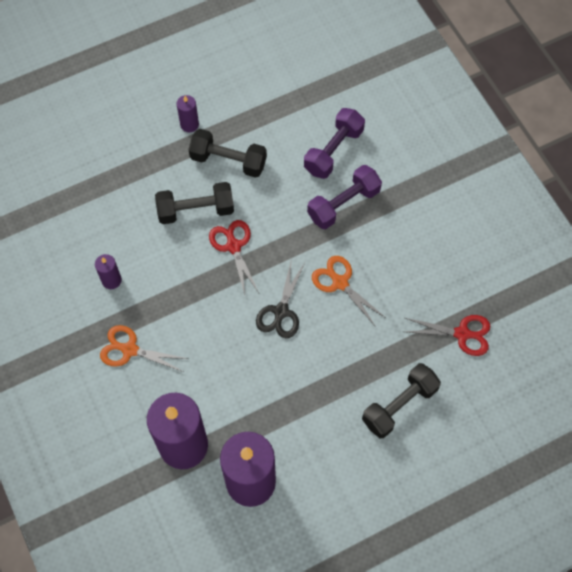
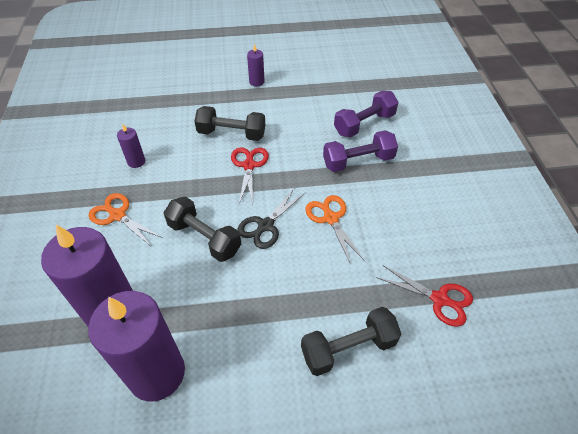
camera: 20 degrees right, 15 degrees down
(228, 161) = (275, 110): black dumbbell -> black dumbbell (204, 238)

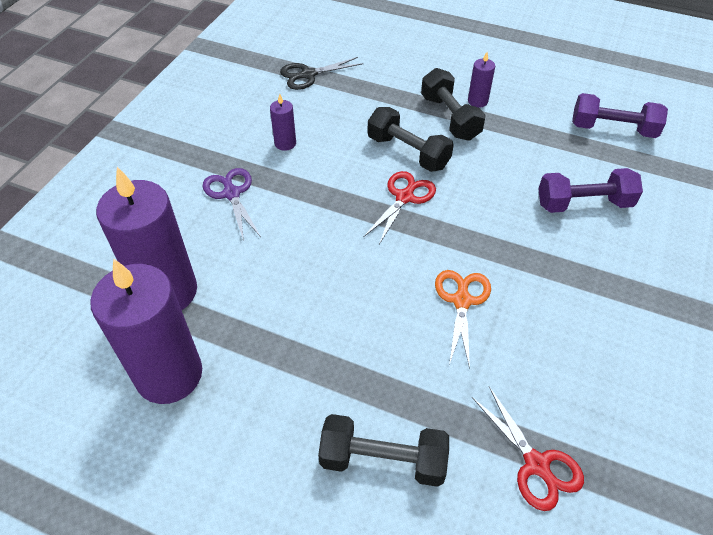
camera: 30 degrees right, 0 degrees up
(117, 215) = (231, 193): orange scissors -> purple scissors
(204, 238) = (303, 257): black dumbbell -> black dumbbell (450, 117)
(265, 226) = (379, 274): black scissors -> black scissors (308, 75)
(358, 161) = (543, 247): purple dumbbell -> purple dumbbell (612, 129)

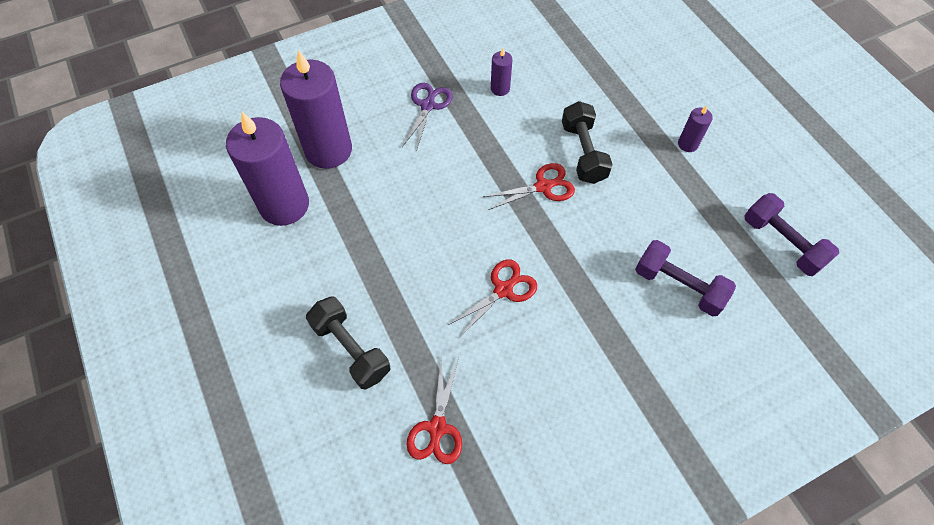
camera: 40 degrees right, 10 degrees up
(308, 75) = (572, 39): black scissors -> none
(450, 117) = (648, 144): black dumbbell -> none
(461, 300) = (503, 289): orange scissors -> red scissors

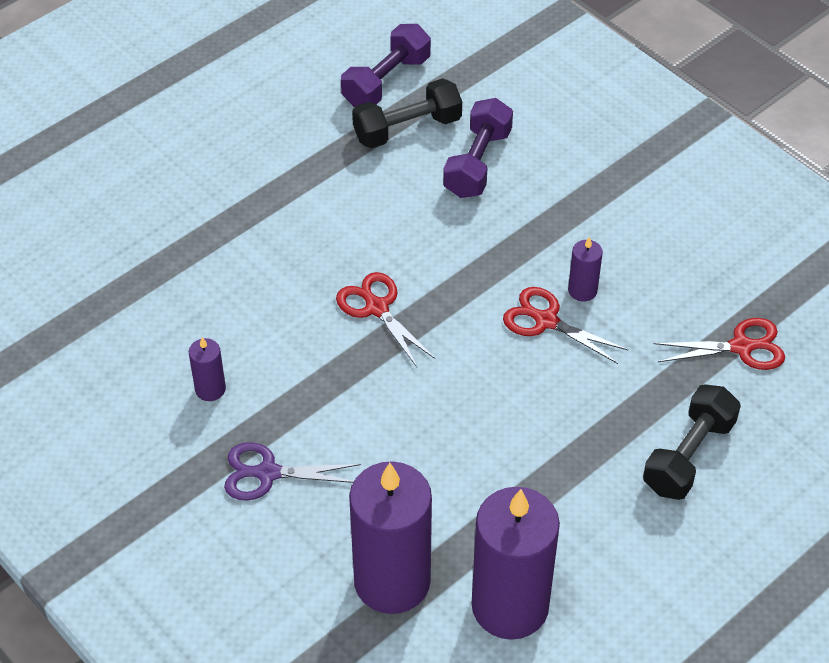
camera: 105 degrees left, 10 degrees down
(583, 153) = (306, 274): black dumbbell -> black dumbbell (407, 129)
(687, 144) = (260, 172): purple candle -> purple candle (582, 290)

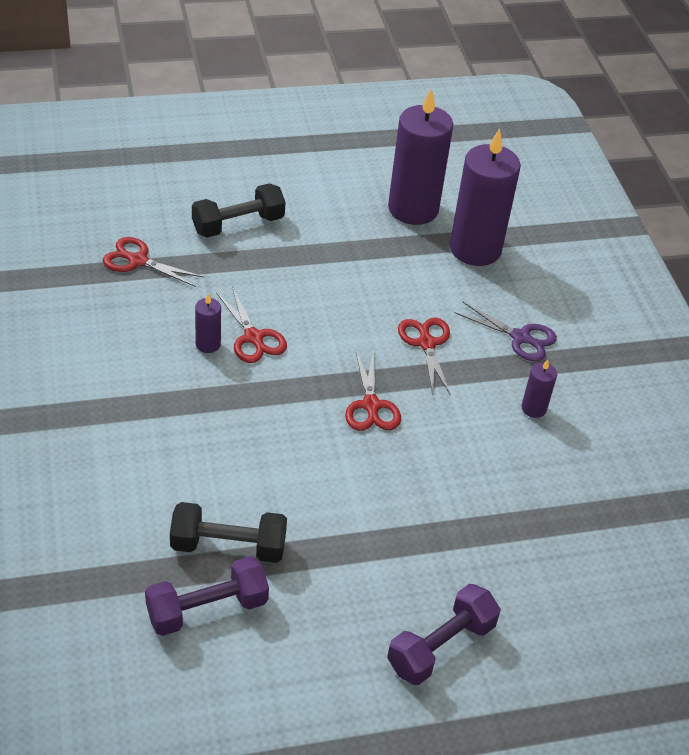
camera: 155 degrees left, 5 degrees down
(367, 409) = (426, 343): none -> red scissors
(477, 163) = (195, 481): purple dumbbell -> purple dumbbell (441, 646)

